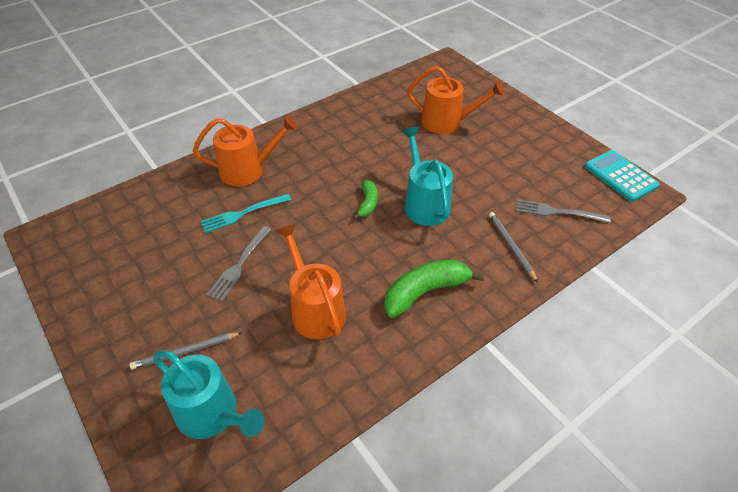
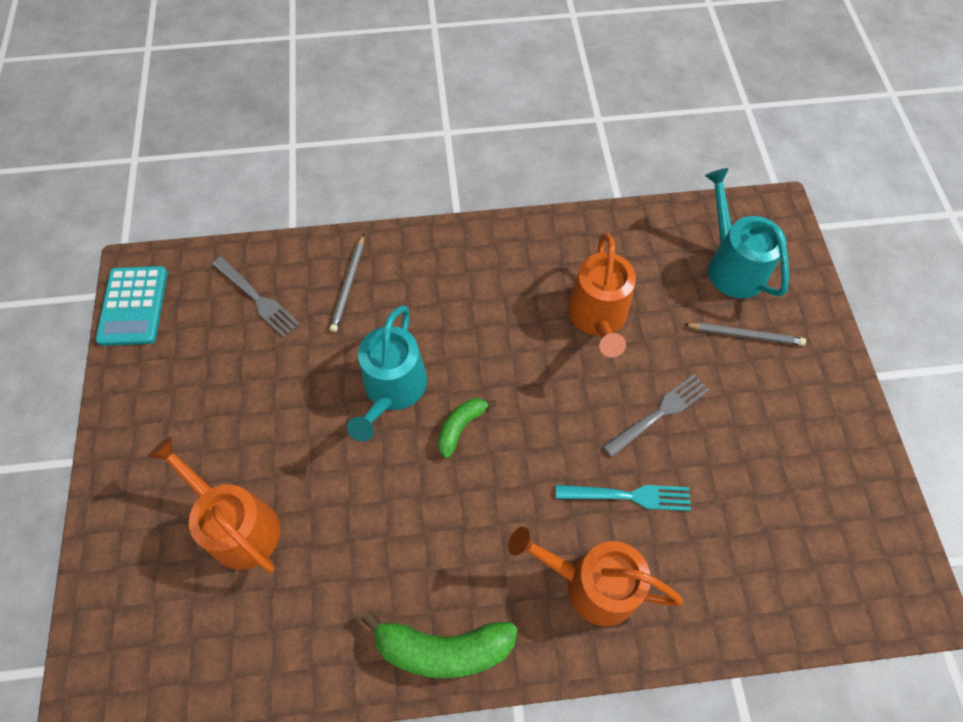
camera: 150 degrees left, 15 degrees up
(425, 292) = (476, 281): green banana -> green banana (443, 649)

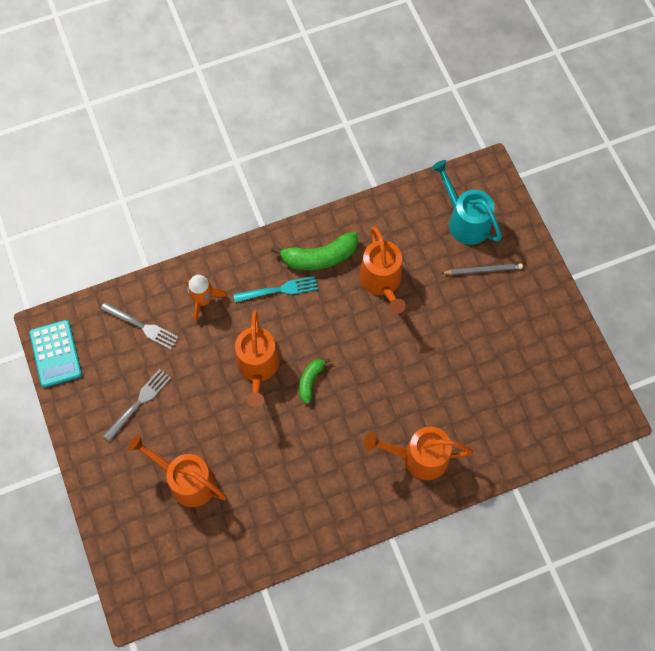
camera: 15 degrees left, 5 degrees up
(348, 285) = (203, 300): grey pencil -> orange rocket
(392, 389) = (258, 367): turquoise watering can -> orange watering can
(443, 649) = (339, 518): green banana -> green banana (319, 257)
(628, 496) = (429, 397): turquoise fork -> turquoise fork (279, 290)
(659, 413) = (437, 339): grey fork -> grey fork (139, 403)

